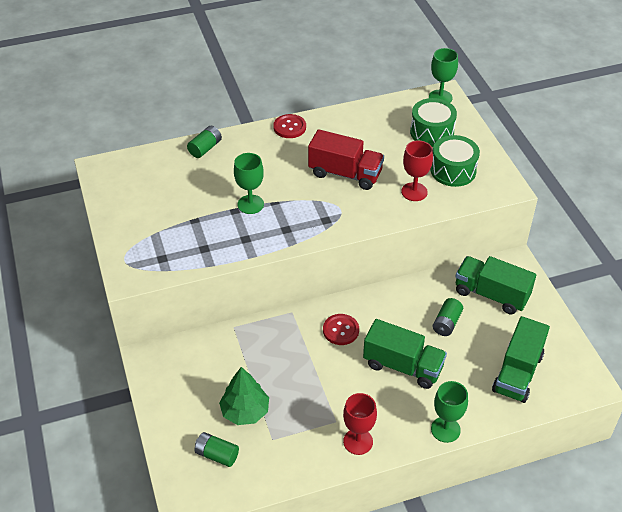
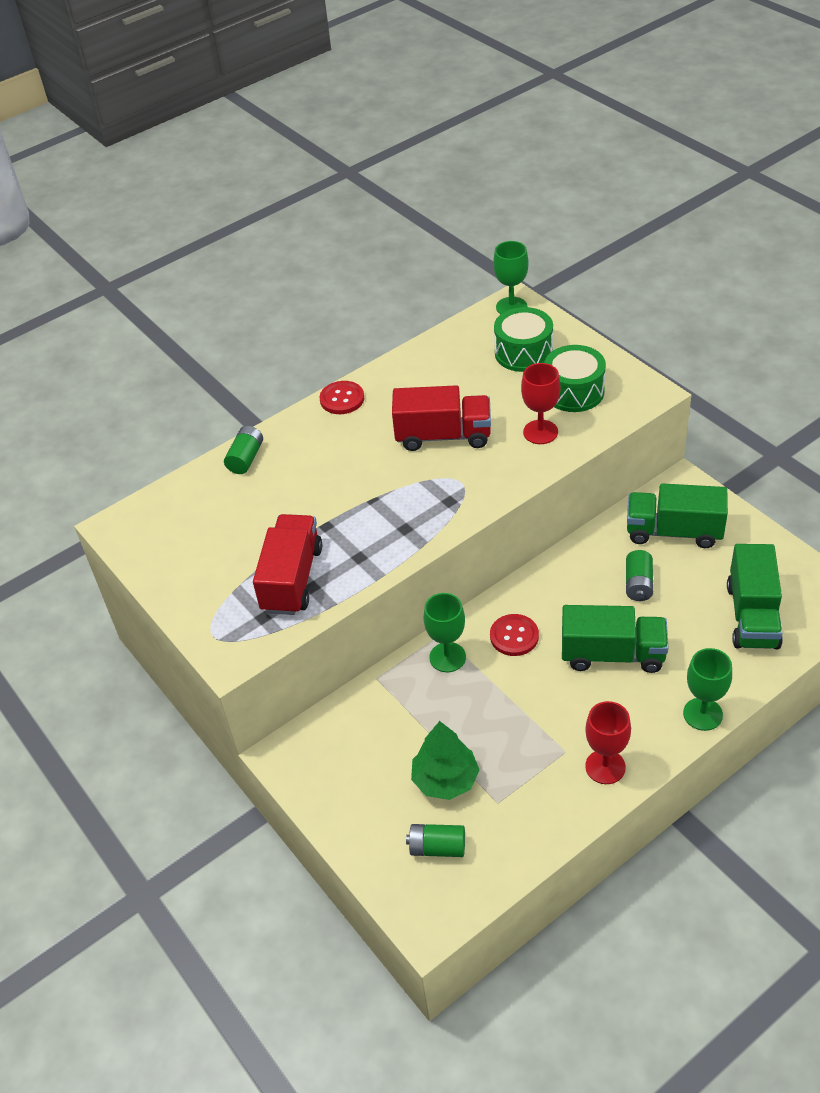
camera: 15 degrees left, 0 degrees up
(193, 239) = (292, 579): none -> red truck
(250, 204) = (343, 511): green goblet -> green goblet (447, 657)

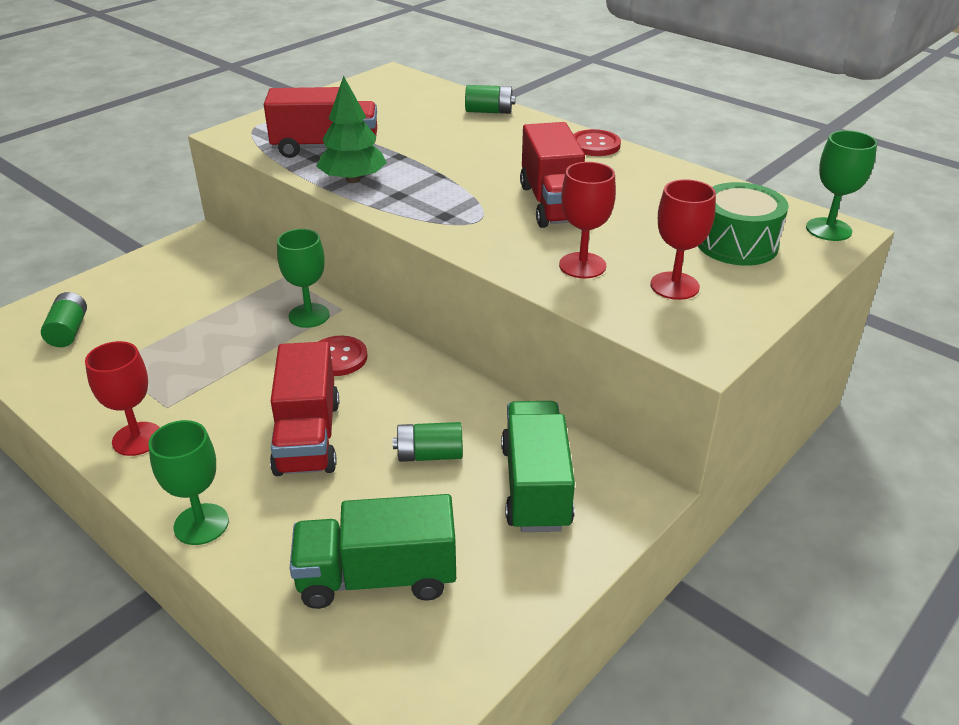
camera: 75 degrees right, 10 degrees down
(445, 779) = (149, 329): green tree -> green tree (353, 180)
(574, 392) = (674, 286): green drum -> red goblet
(612, 654) = (308, 437): green truck -> red truck

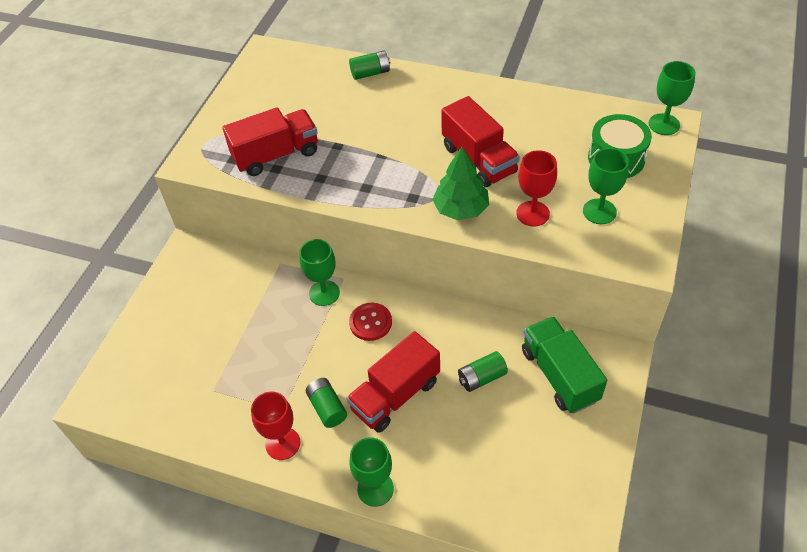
camera: 20 degrees left, 15 degrees up
(68, 331) = (156, 374): green battery -> green battery (327, 408)
(308, 437) = (395, 395): red truck -> red truck turned 75 degrees clockwise
(353, 180) = (321, 183): green tree -> green tree (461, 209)
(377, 577) = (508, 479): green truck -> none
(595, 145) = (469, 87): red button -> none
(674, 286) = (599, 211): red goblet -> green goblet

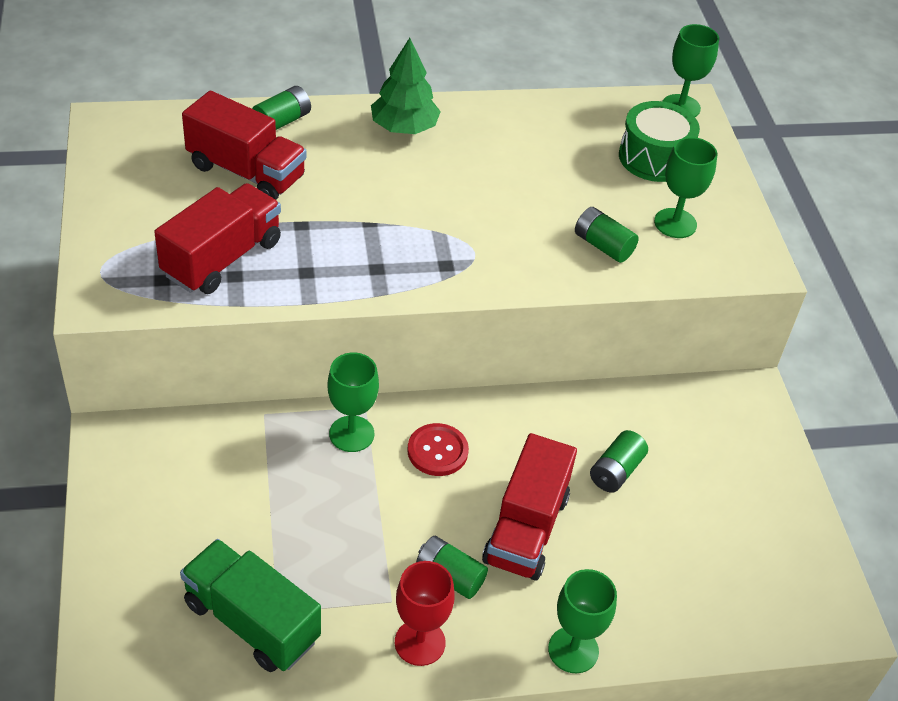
camera: 35 degrees left, 5 degrees down
(461, 209) = (515, 263): green tree -> green tree (404, 128)
(478, 159) = (496, 198): red truck -> red truck (246, 172)
(533, 213) = (603, 246): red goblet -> green battery
(559, 375) = (701, 438): green truck -> green truck (251, 622)

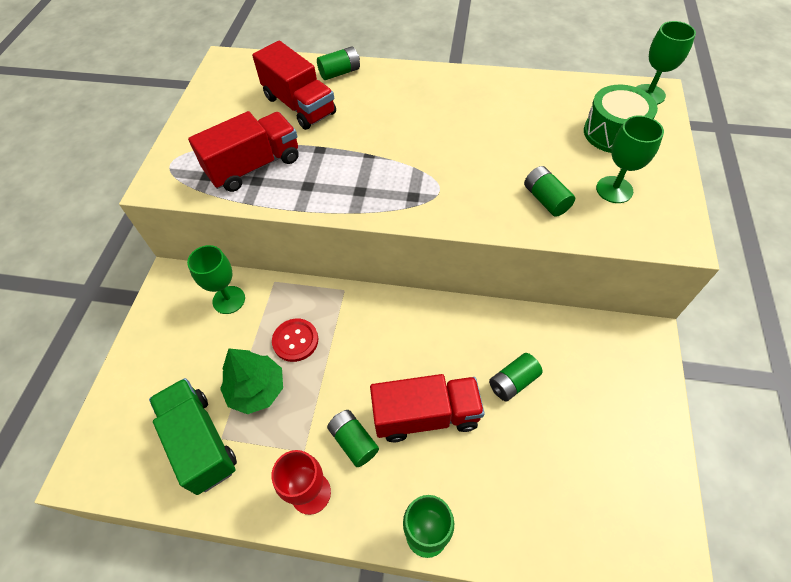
camera: 25 degrees right, 10 degrees up
(351, 434) = (327, 309): green goblet -> green goblet (229, 300)
(404, 128) = (424, 87): green tree -> green tree (257, 389)
(437, 451) = (382, 335): red button -> red button (295, 341)
(526, 529) = (426, 415): red truck -> red truck turned 135 degrees counterclockwise

